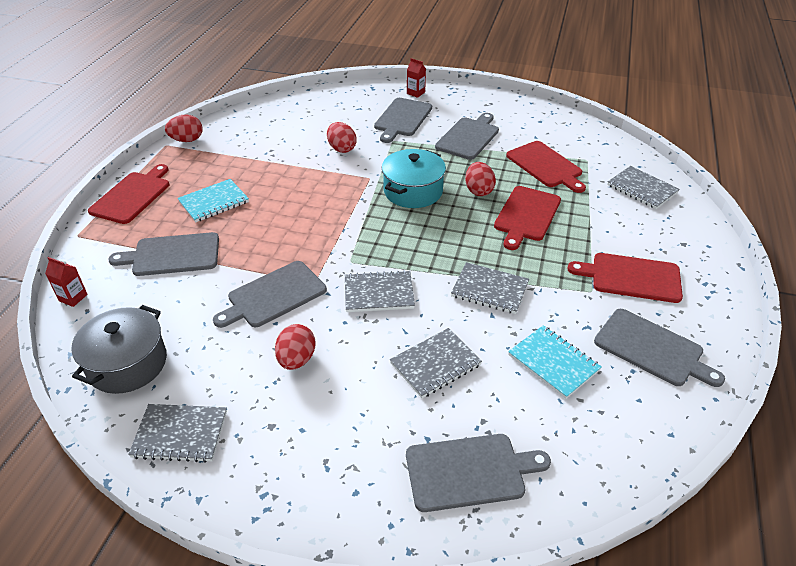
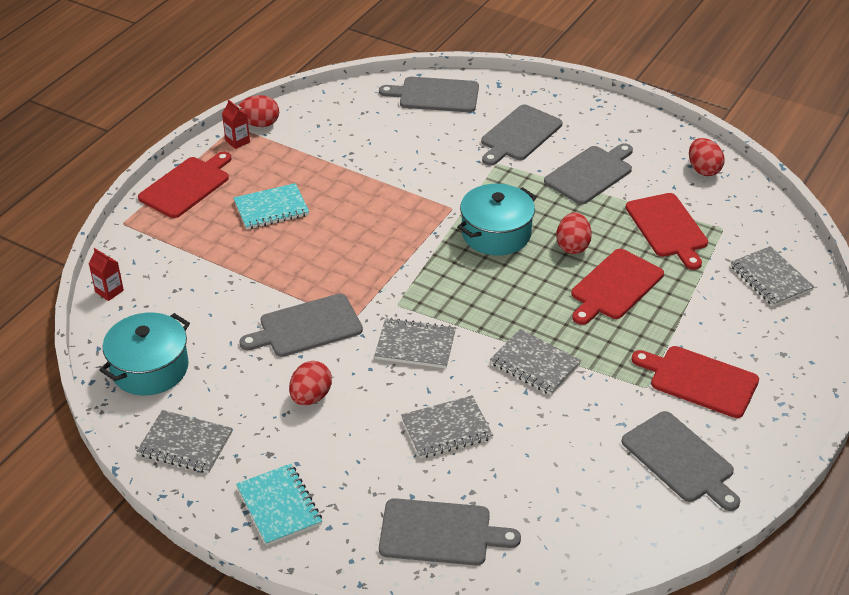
camera: 15 degrees right, 0 degrees up
(127, 364) = (150, 368): grey pot -> turquoise pot
(172, 255) = (215, 263): grey cutting board -> grey cutting board (435, 95)
(341, 149) = (433, 164): red egg -> red egg (703, 170)
(415, 93) = (550, 100): red carton -> red carton (237, 141)
(553, 363) = (568, 452): turquoise notebook -> turquoise notebook (279, 506)

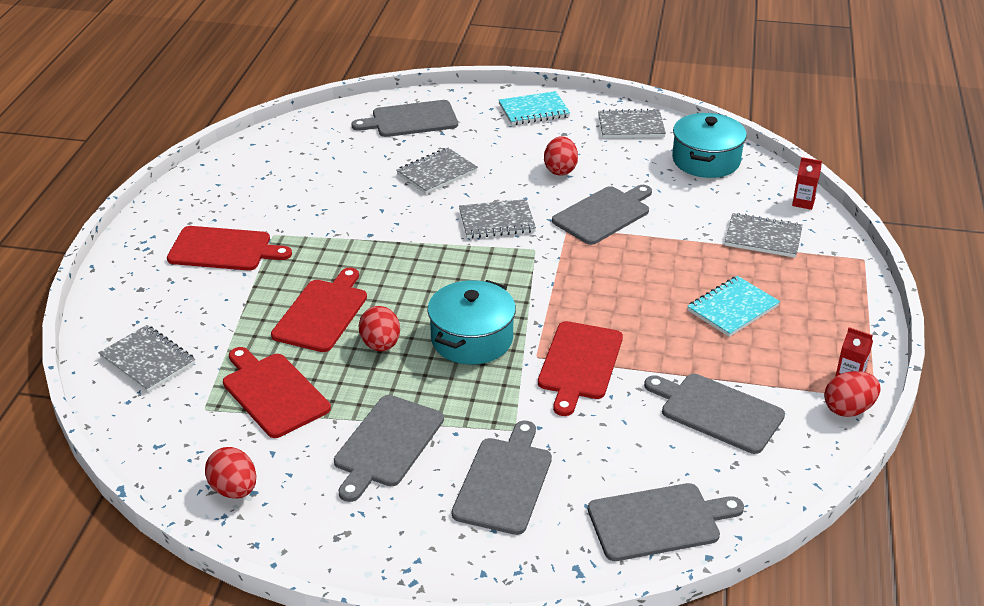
camera: 160 degrees right, 5 degrees down
(186, 186) = (846, 311): red cutting board -> red cutting board (580, 364)
(279, 506) = (534, 110): turquoise notebook -> turquoise notebook turned 60 degrees counterclockwise
(535, 364) = (381, 230): grey notebook -> grey notebook (763, 238)
(680, 459) = (237, 192): grey cutting board -> grey cutting board (717, 412)

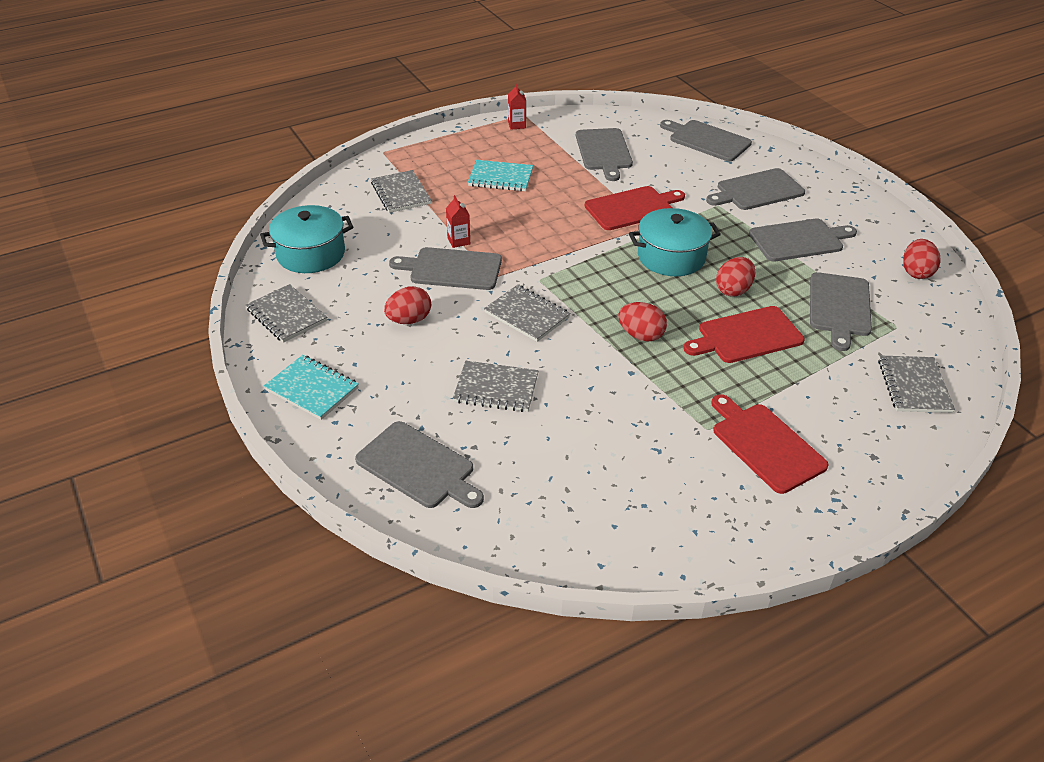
camera: 130 degrees left, 5 degrees up
(273, 393) = (839, 307): red cutting board -> grey cutting board
(803, 202) = (331, 193): red carton -> red carton (458, 241)
(848, 409) = (544, 118): red egg -> red egg (641, 335)

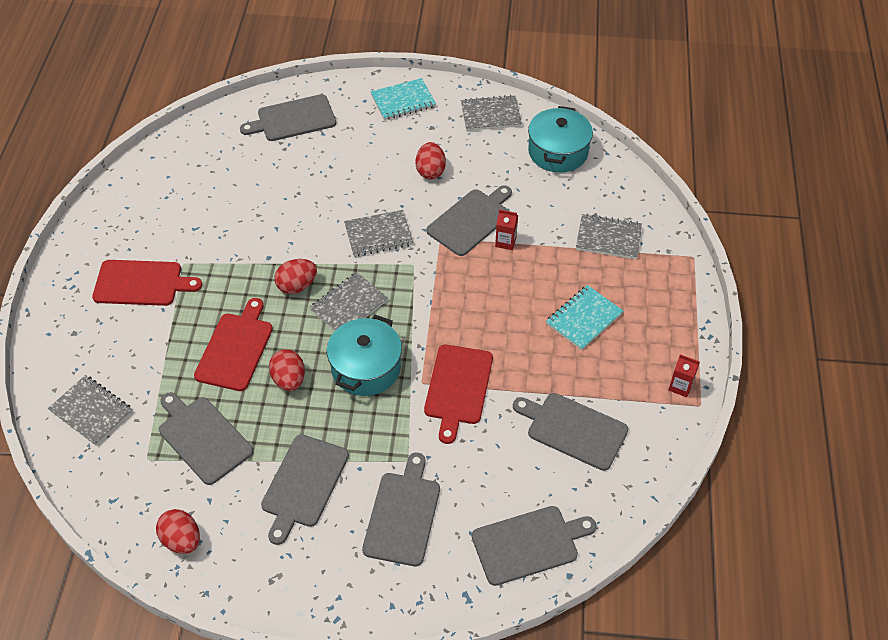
camera: 125 degrees right, 10 degrees up
(496, 388) = (321, 181): grey notebook -> grey notebook (349, 305)

